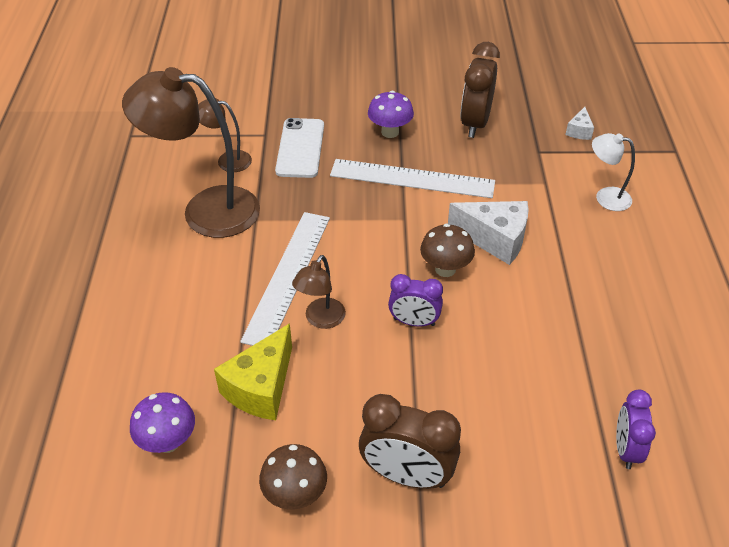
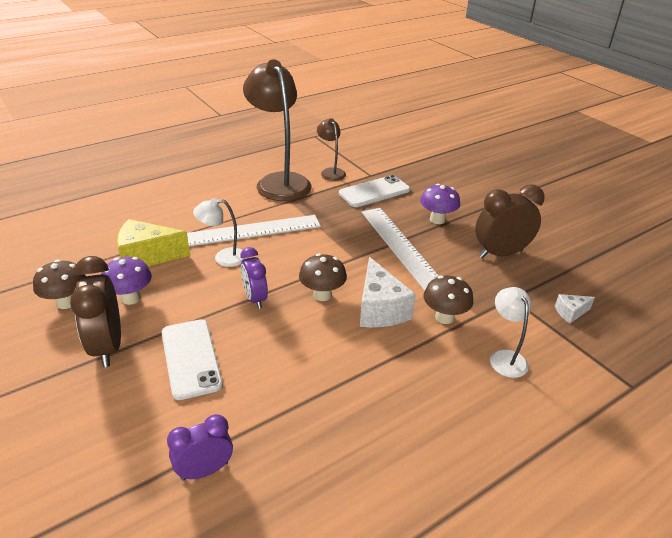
camera: 55 degrees right, 10 degrees down
(168, 442) = (84, 240): purple mushroom -> purple mushroom (131, 298)
(321, 320) = (223, 258): brown lamp -> white lamp
(472, 408) = (191, 358): none -> white phone
(535, 205) = (444, 317): none -> brown mushroom

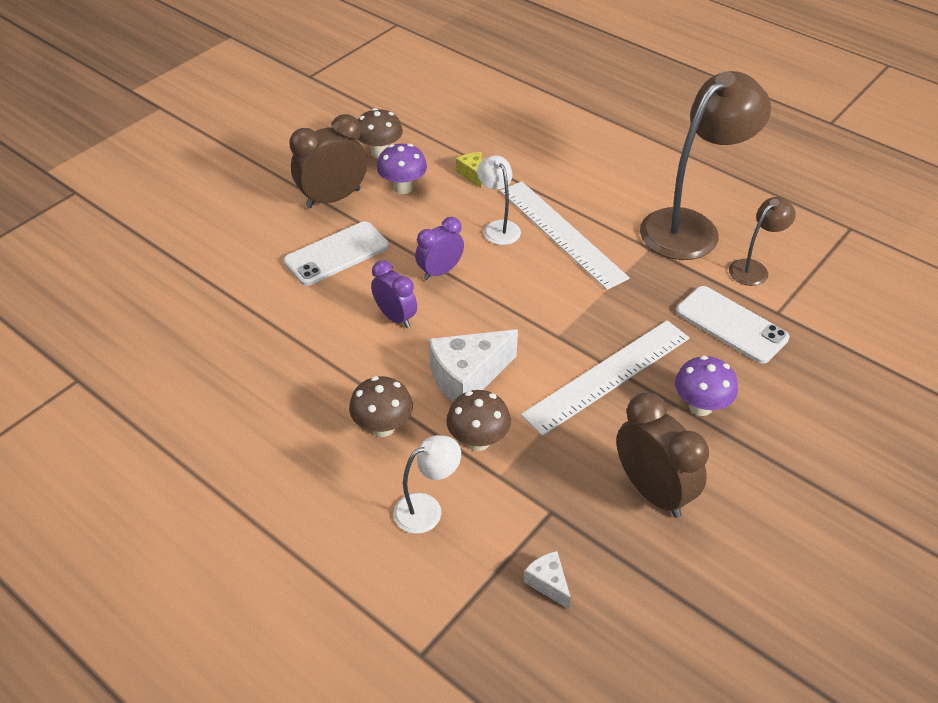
camera: 75 degrees right, 10 degrees up
(147, 256) = (472, 174): yellow cheese -> yellow cheese, size x0.50
(204, 470) = (214, 303): purple clock -> purple clock (395, 317)
(322, 295) = (470, 322): brown mushroom -> brown mushroom (383, 427)

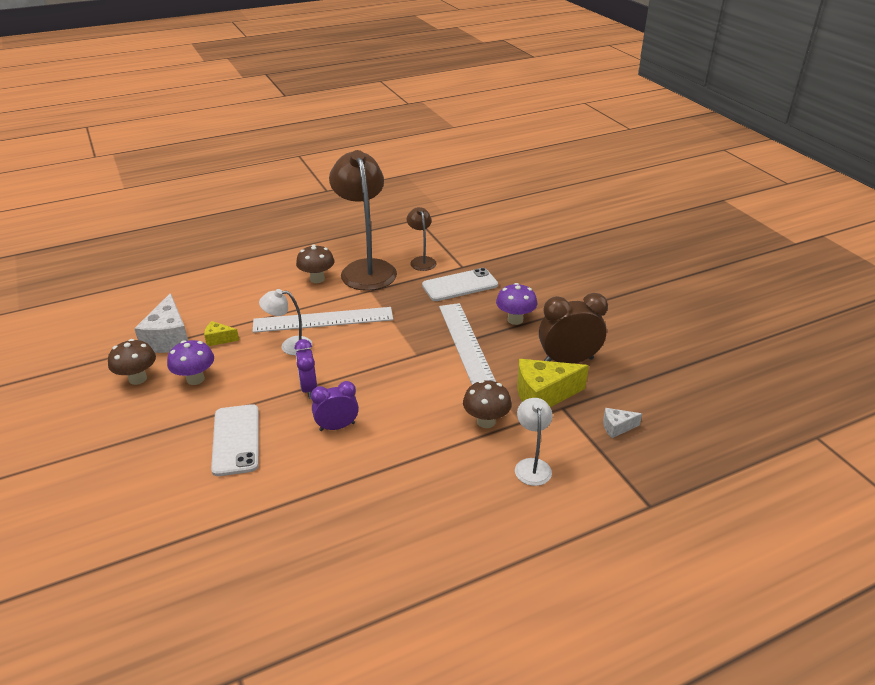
camera: 65 degrees left, 10 degrees down
(333, 198) = (165, 422): brown clock -> none
(383, 427) = (443, 466): brown mushroom -> brown mushroom (317, 279)
(467, 377) = (425, 408): white cheese -> white cheese (169, 339)
(562, 484) = (543, 395): none -> yellow cheese

